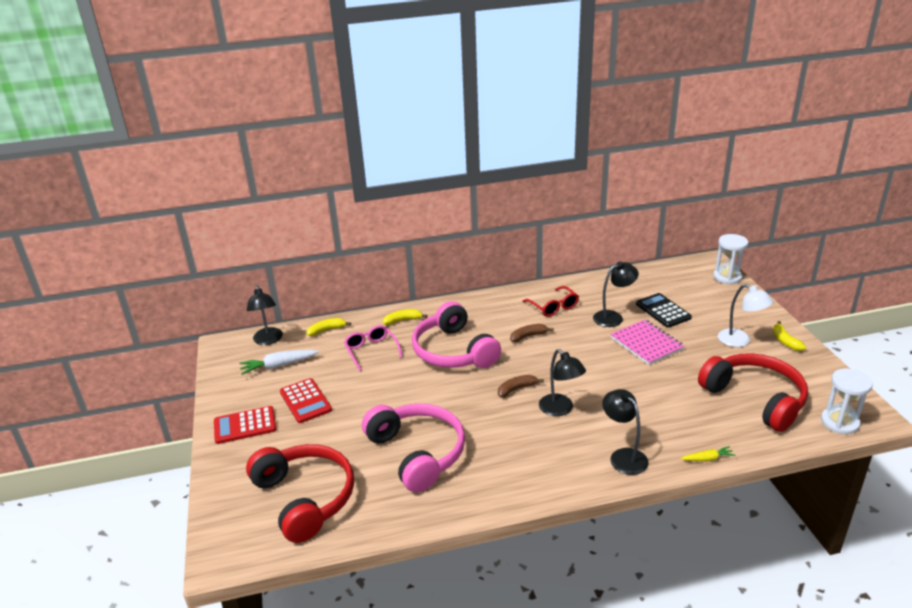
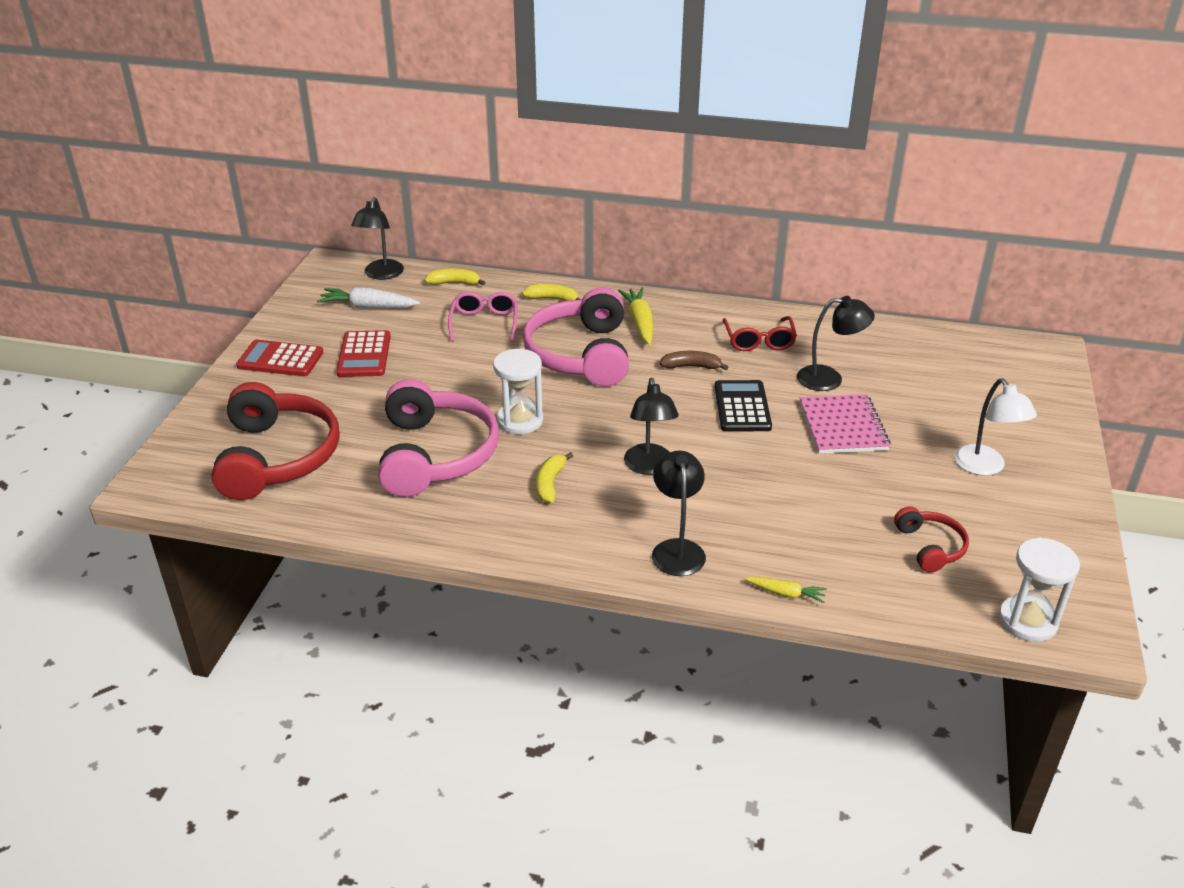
camera: 25 degrees right, 5 degrees up
(472, 318) = (639, 322): none -> yellow carrot
(517, 389) = (617, 424): brown banana -> none
(663, 311) = (909, 393): black calculator -> black calculator (742, 407)
(727, 277) = (1054, 378): white hourglass -> white hourglass (520, 421)
(755, 399) = (930, 547): red headphones -> red headphones, size x0.49
(785, 341) = (1055, 490): yellow banana -> yellow banana (550, 483)

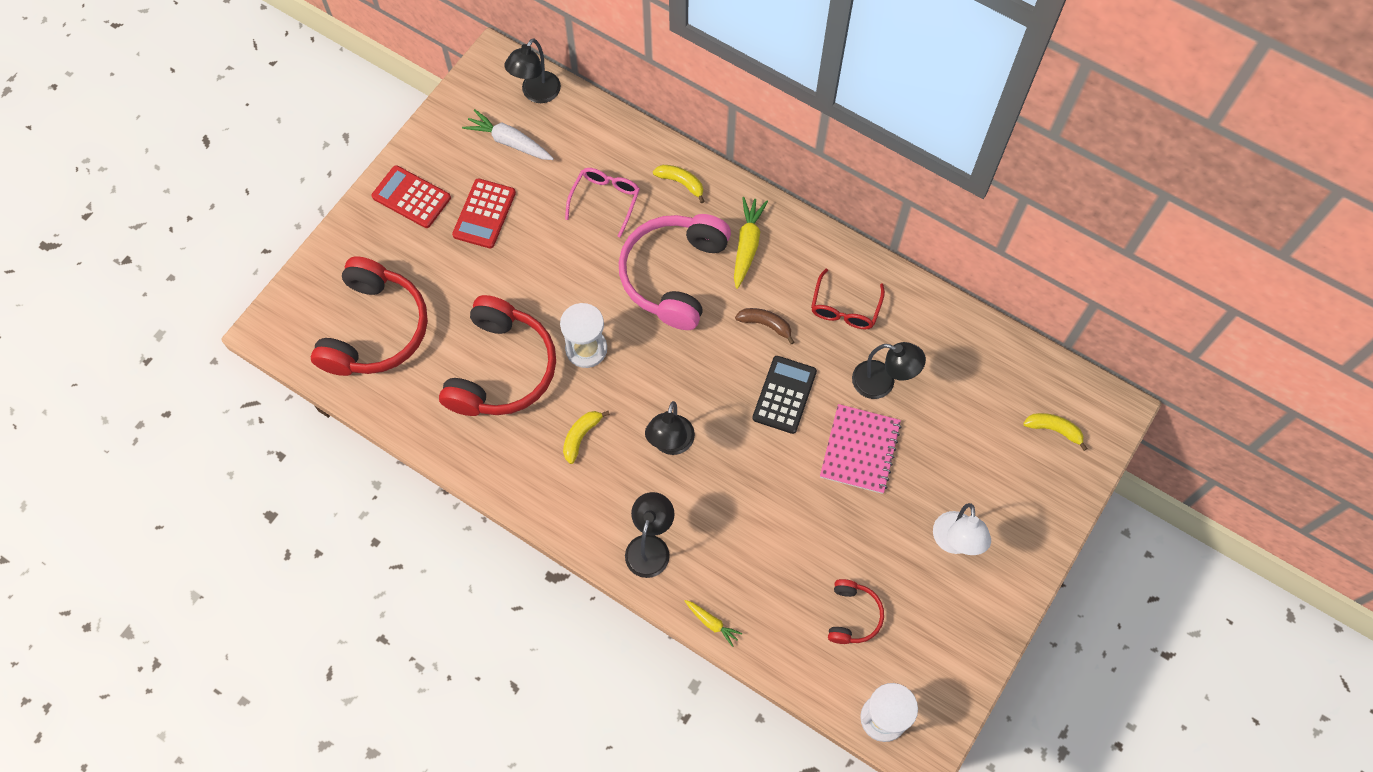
camera: 20 degrees right, 30 degrees up
(436, 454) = (502, 369): pink headphones -> red headphones
(454, 283) = (599, 129): yellow banana -> yellow banana (1054, 430)

